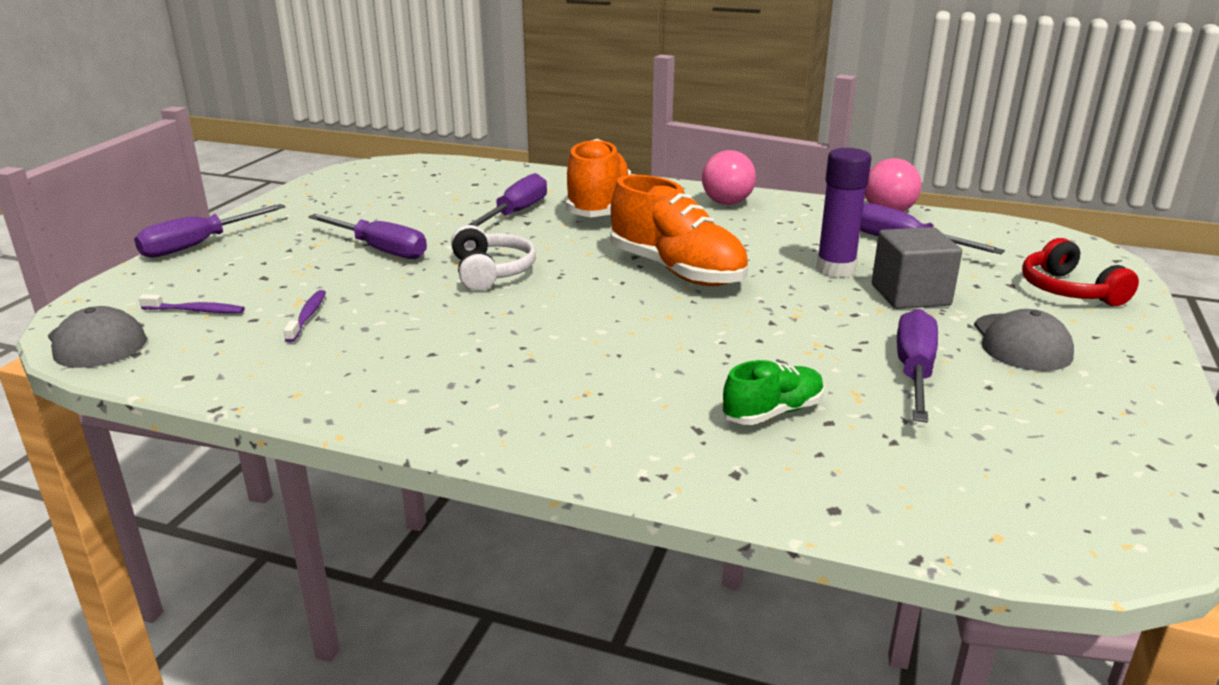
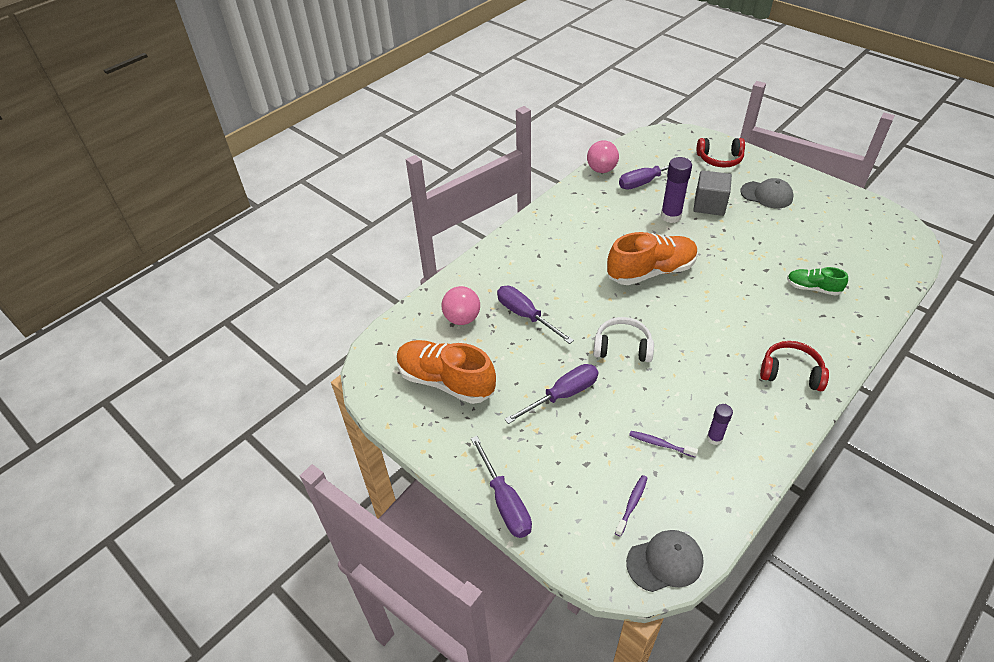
camera: 65 degrees left, 20 degrees up
(329, 353) = (714, 438): none -> purple glue stick
(510, 406) = (791, 372): none -> red headphones
(598, 206) = (533, 275): orange shoe -> orange shoe (446, 381)
(727, 203) = (556, 221): pink ball -> pink ball (462, 318)
(772, 412) = (813, 288): green shoe -> green shoe turned 60 degrees counterclockwise
(914, 372) = (785, 235): purple screwdriver -> none

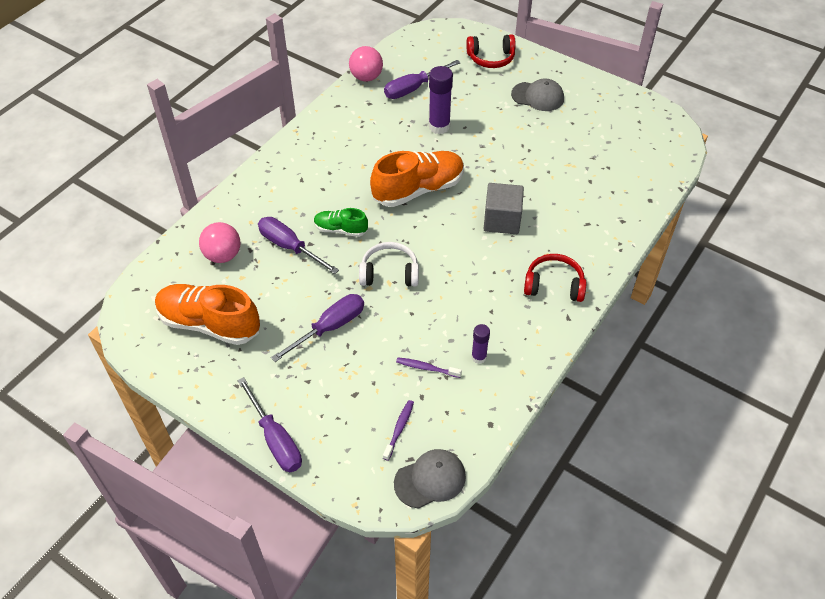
camera: 10 degrees left, 5 degrees up
(709, 205) = (479, 111): grey cube -> grey cube (502, 220)
(813, 288) = (579, 196): green shoe -> green shoe (341, 229)

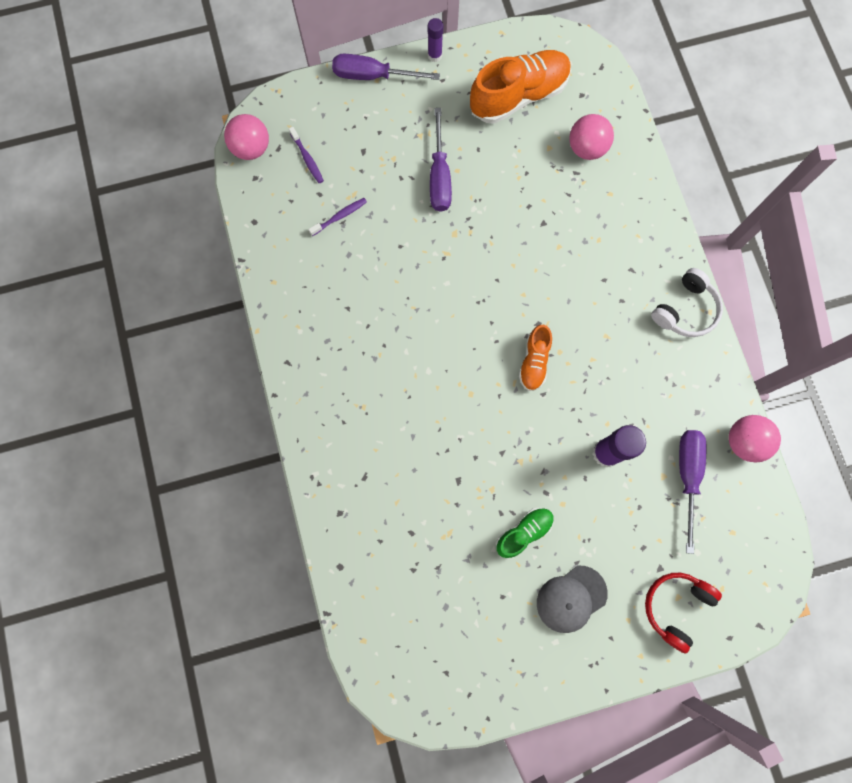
camera: 130 degrees right, 25 degrees up
(290, 247) = (553, 204): purple screwdriver -> none
(341, 229) = (539, 258): green shoe -> green shoe (523, 532)
(389, 273) = (456, 261): white headphones -> white headphones (685, 310)
(418, 189) = (534, 362): orange shoe -> orange shoe, size x0.54
(430, 479) = (251, 148): grey cap -> pink ball
(478, 357) = (315, 261): purple glue stick -> purple glue stick (434, 55)
(502, 220) = (434, 403): grey cube -> none
(554, 285) = (327, 382): red headphones -> none

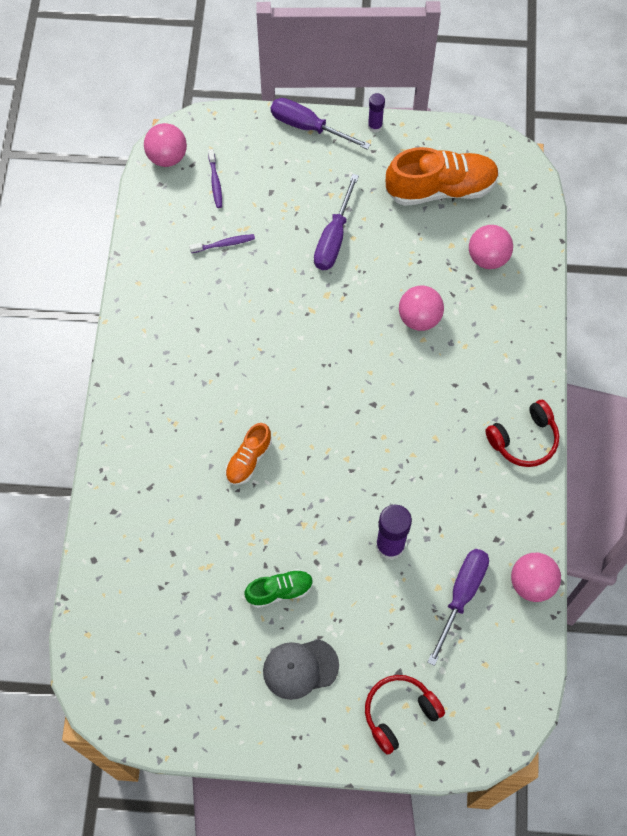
camera: 20 degrees right, 10 degrees down
(534, 362) = (355, 437): orange shoe -> orange shoe (248, 459)
(547, 227) = (419, 318): none -> pink ball
(685, 310) = (524, 439): white headphones -> red headphones

